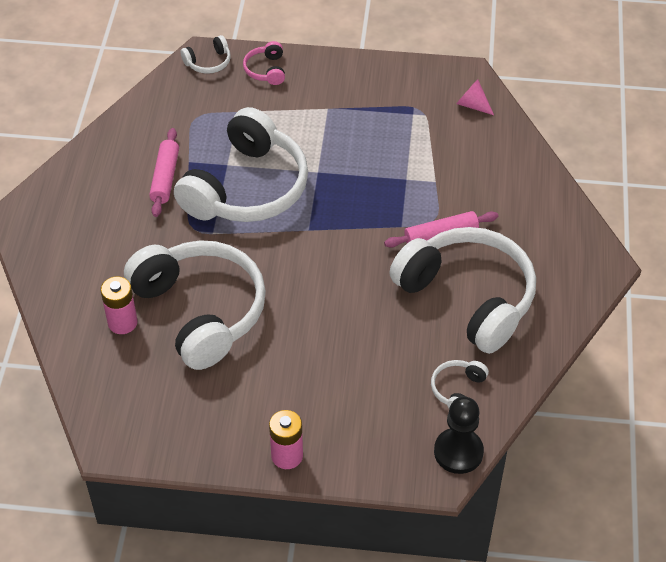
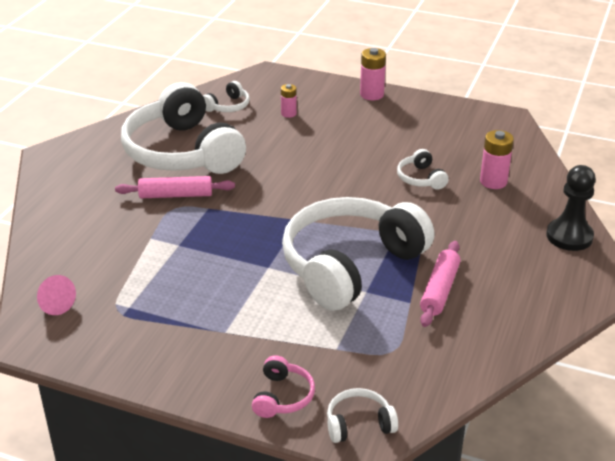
camera: 165 degrees left, 15 degrees down
(200, 311) = (421, 178): white headphones -> white headphones, size x0.40
(378, 391) = (288, 113): none -> pink battery
(458, 452) = (248, 80): black pawn -> black pawn (569, 236)

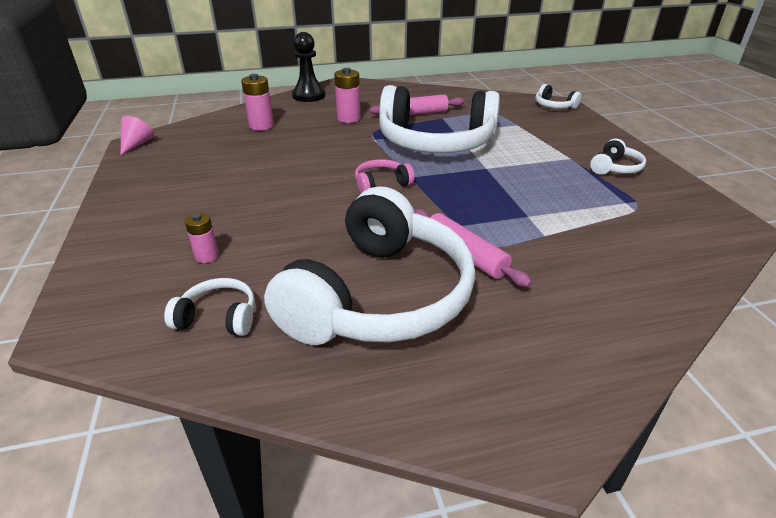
camera: 125 degrees left, 0 degrees up
(54, 304) = (695, 238): pink cone -> pink cone (137, 144)
(282, 396) = (577, 126): pink headphones -> pink headphones (381, 184)
(371, 94) = (117, 218): pink battery -> pink battery (348, 118)
(421, 178) = (285, 149): white headphones -> white headphones (615, 168)

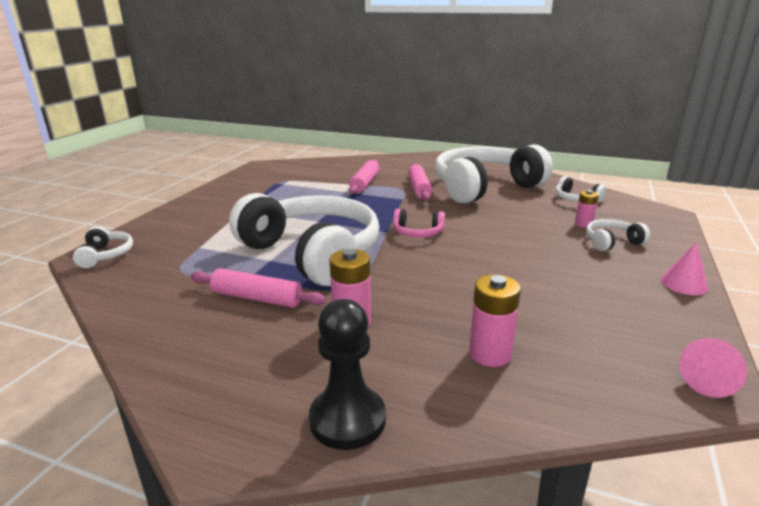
camera: 145 degrees left, 10 degrees down
(115, 204) = (684, 284): none -> pink cone
(546, 239) = (365, 183): none -> pink rolling pin
(615, 168) = (235, 197): white headphones -> white headphones (612, 242)

